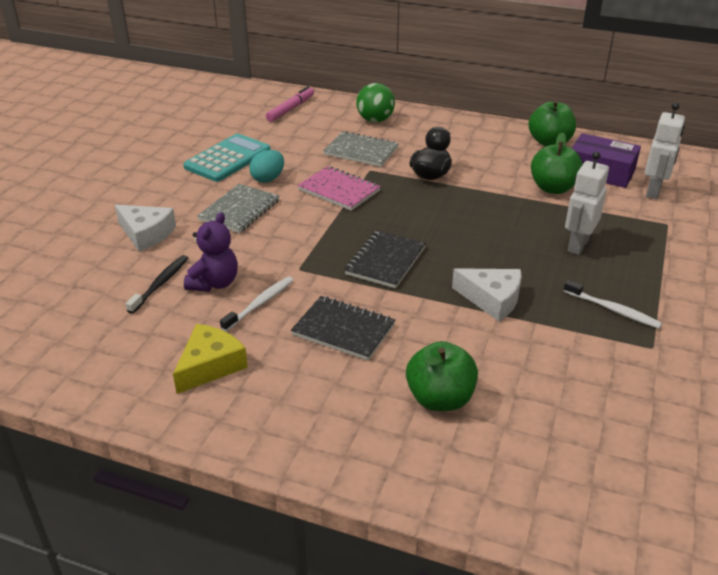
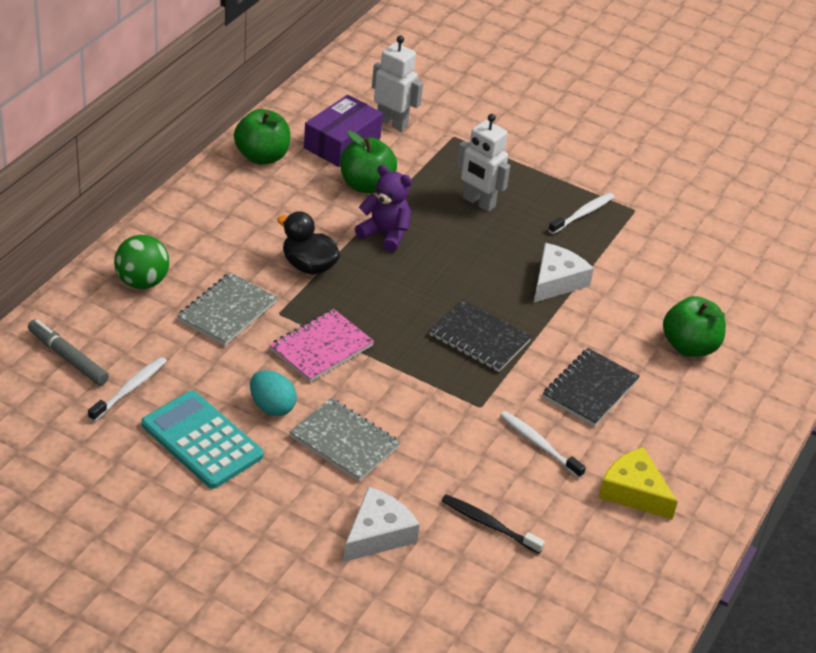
camera: 85 degrees left, 5 degrees up
(214, 283) = (496, 478): purple teddy bear -> purple teddy bear (385, 234)
(269, 130) = (130, 389): none -> white toothbrush
(291, 109) = (68, 357): pink marker -> grey marker

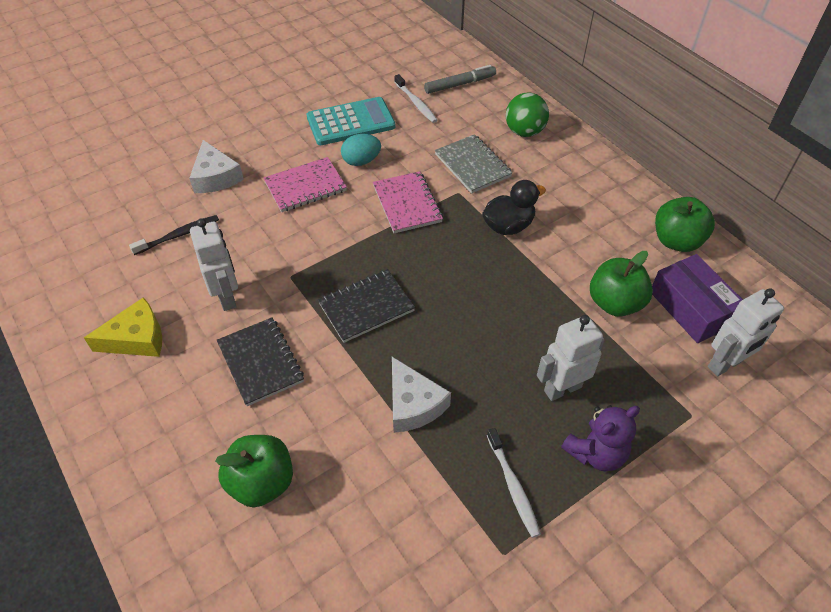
camera: 120 degrees right, 10 degrees up
(344, 442) = (305, 186): grey notebook -> pink notebook
(385, 234) = (534, 291): purple teddy bear -> purple teddy bear (596, 453)
(539, 444) = (227, 297): white toothbrush -> white robot

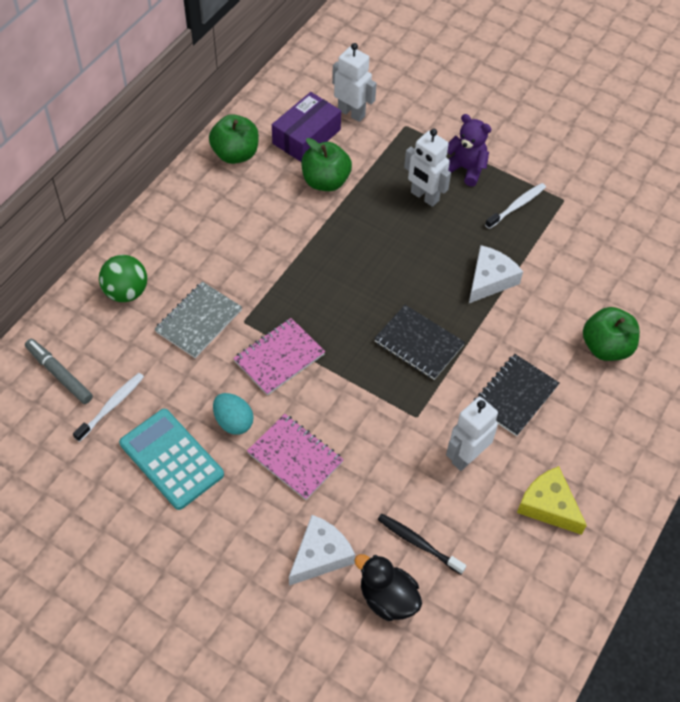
camera: 115 degrees left, 5 degrees up
(508, 226) = (271, 270): black duck -> black duck (387, 598)

